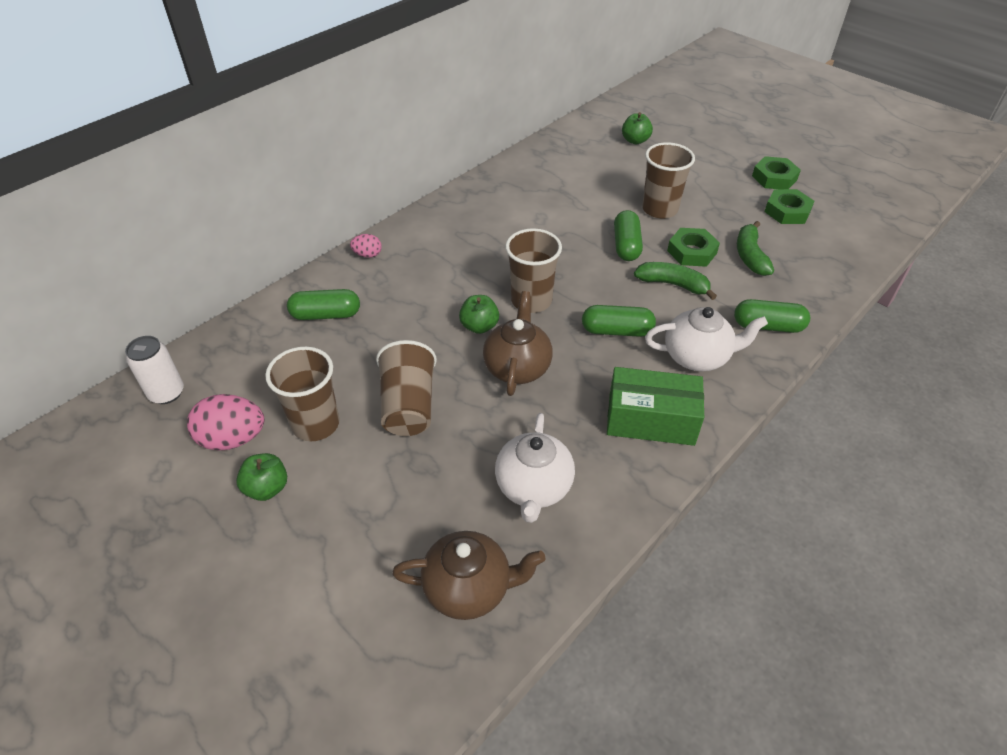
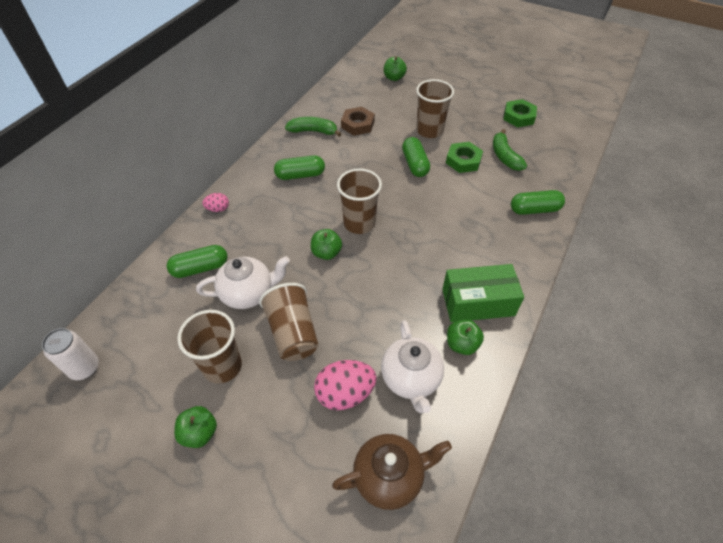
camera: 15 degrees left, 5 degrees up
(233, 439) = (156, 396): pink egg -> pink egg (345, 393)
(517, 367) = (366, 281): brown teapot -> none
(569, 188) = (357, 124): none -> brown nut
(612, 463) = (462, 344): none -> green apple
(616, 331) = (430, 235): green capsule -> green capsule (300, 175)
(673, 284) = (458, 189): green banana -> green banana (313, 131)
(697, 357) = (494, 244): white teapot -> white teapot (248, 293)
(774, 178) = (501, 92): green nut -> none

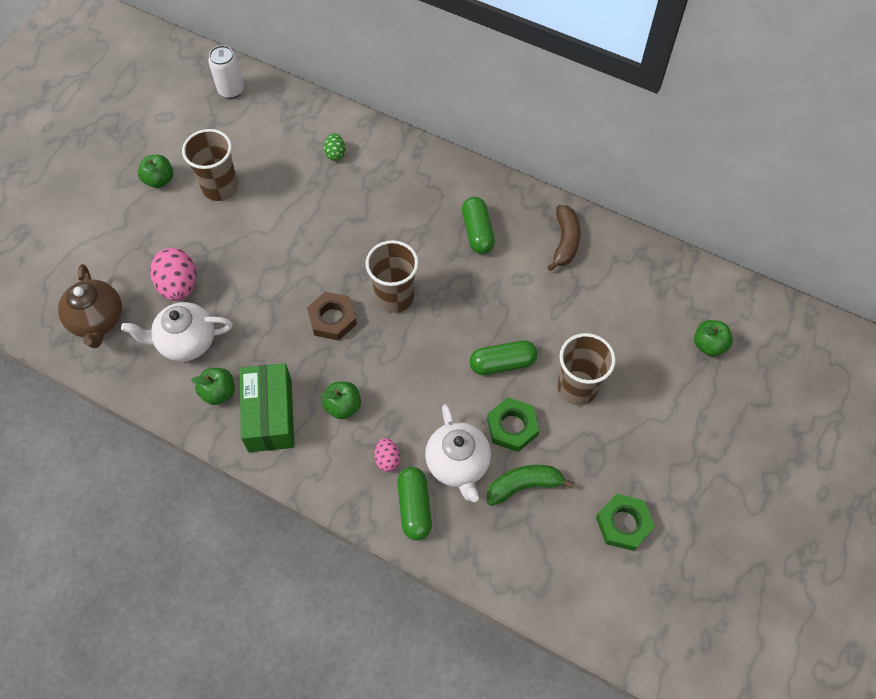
camera: 90 degrees right, 10 degrees up
(200, 268) = (335, 154): green capsule -> green egg
(218, 209) = (419, 157): pink egg -> pink egg (387, 459)
(248, 293) = (300, 198): white teapot -> white teapot (458, 464)
(293, 333) = (249, 239): brown cup -> none
(313, 131) = (565, 242): green banana -> brown banana
(326, 253) = (350, 265): green apple -> green apple (343, 406)
(357, 124) = (584, 294): brown nut -> brown nut (332, 319)

